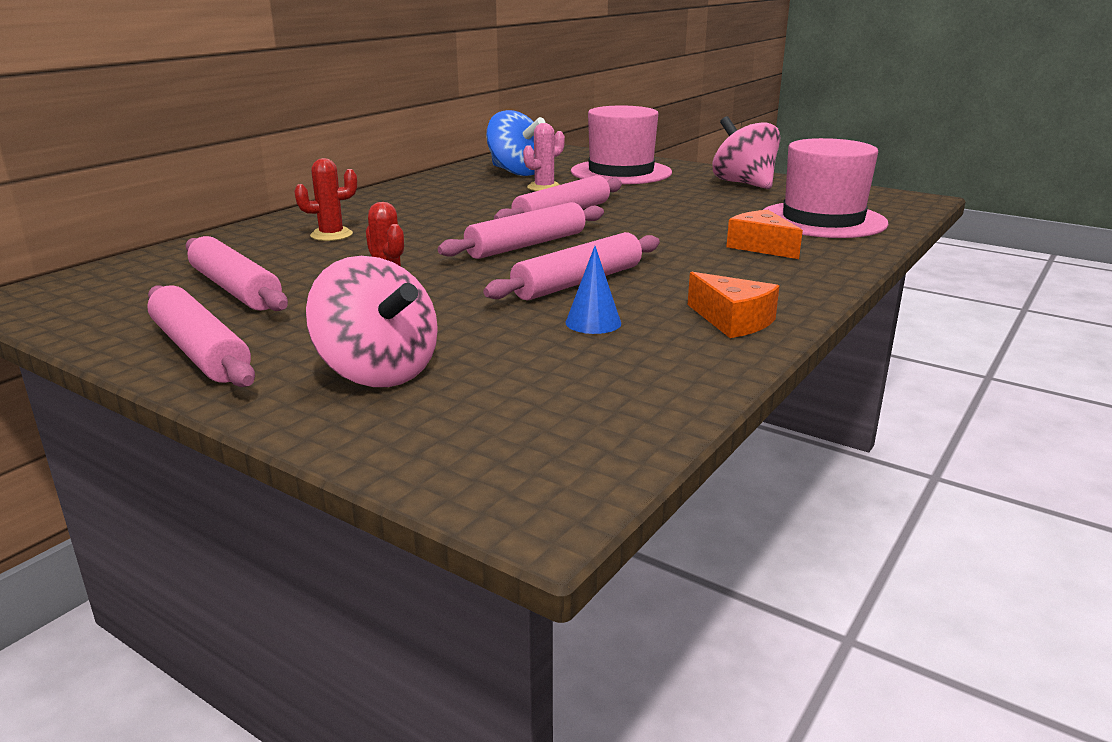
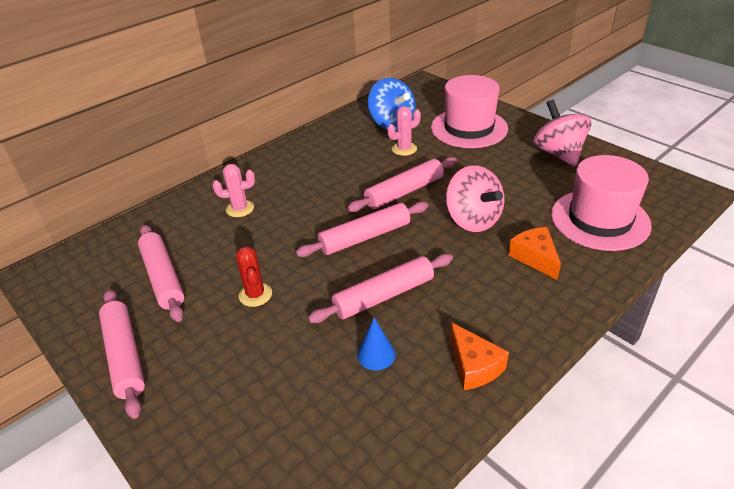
camera: 15 degrees right, 15 degrees up
(331, 235) = (240, 209): red cactus -> pink cactus
(378, 372) = (221, 399): pink spinning top -> pink spinning top (472, 220)

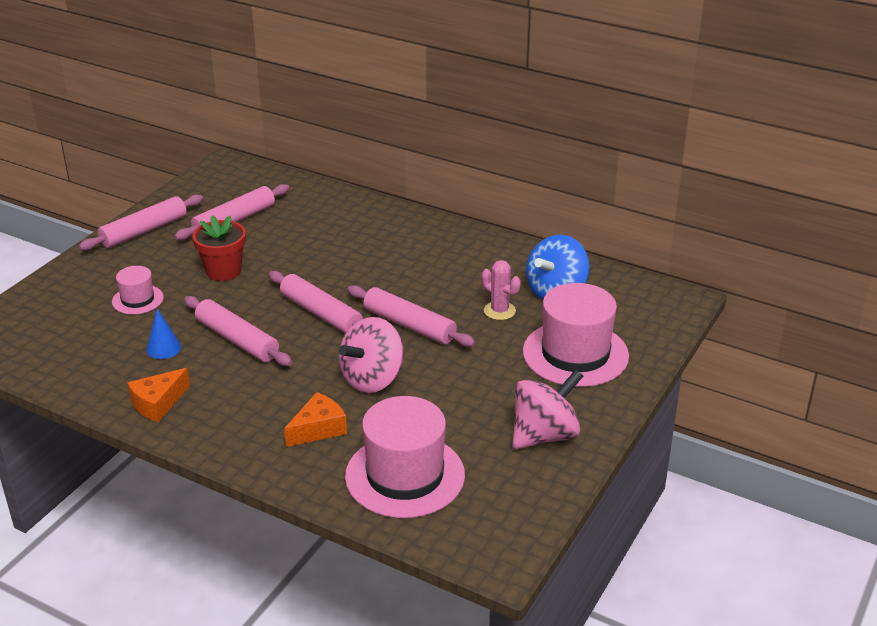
camera: 70 degrees right, 5 degrees down
(240, 209) = (343, 232): pink cactus -> none
(255, 295) = (223, 271): red cactus -> red flower pot
(270, 371) = (137, 299): none -> pink hat

